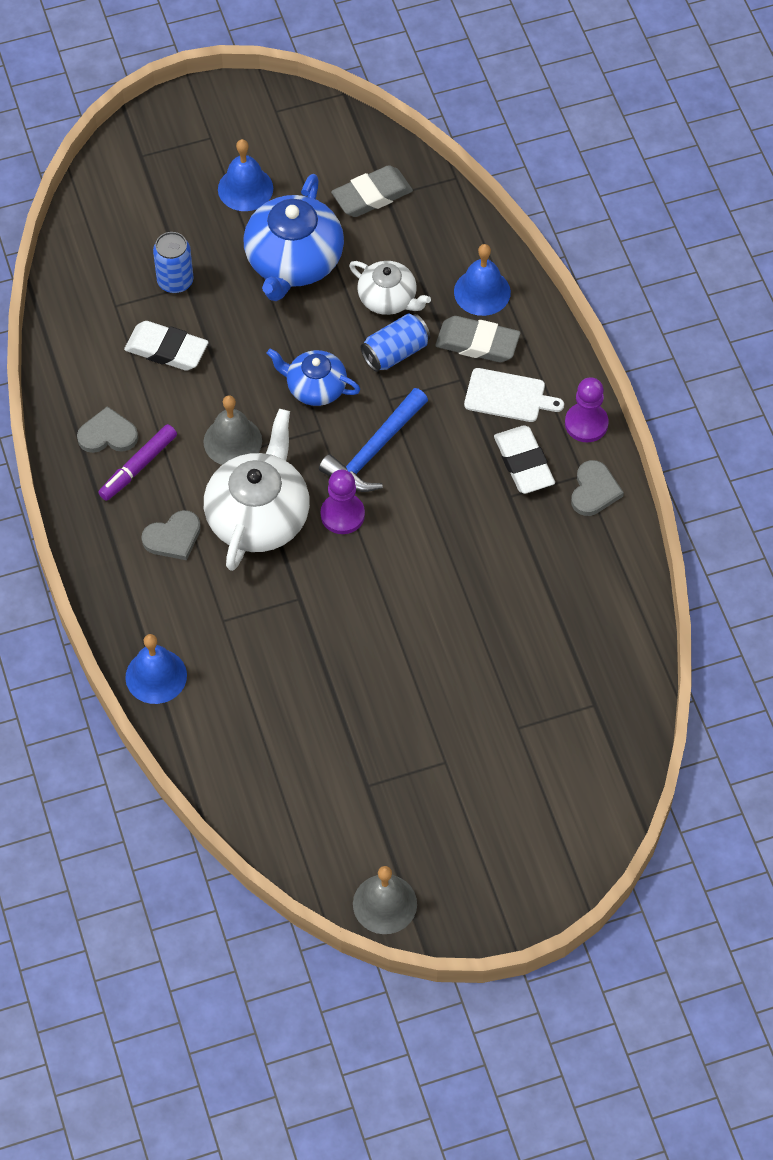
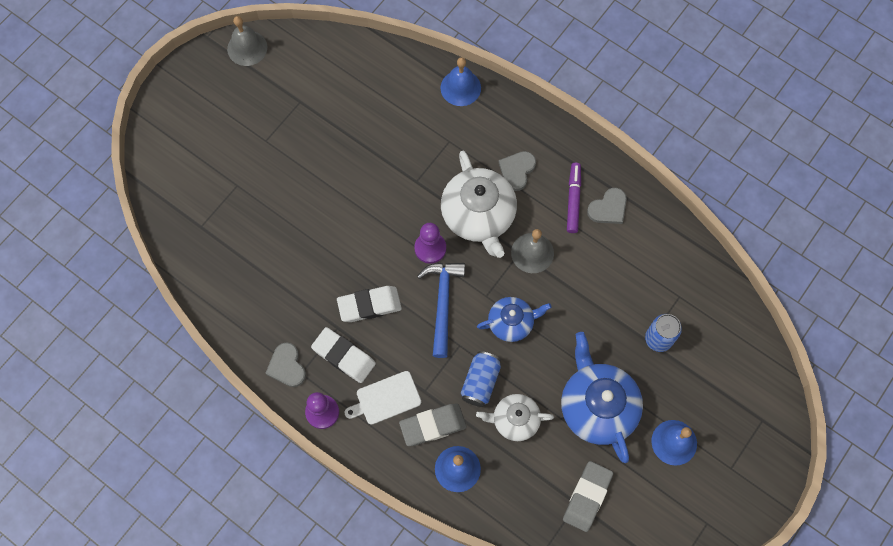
camera: 145 degrees right, 10 degrees up
(166, 350) = (622, 287): white eraser -> white eraser (369, 305)

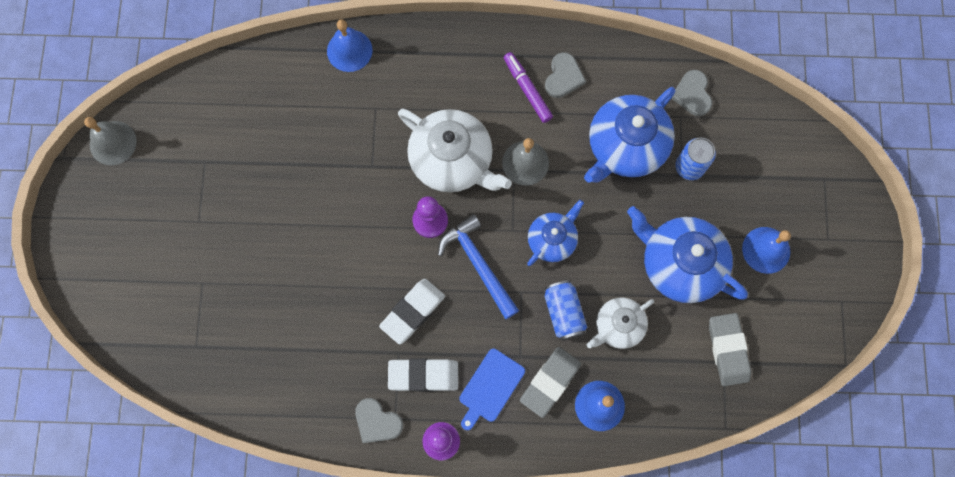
camera: 35 degrees left, 5 degrees up
(386, 398) = (490, 387): white cutting board -> blue cutting board
(517, 170) = (457, 95): grey heart -> grey heart (692, 94)
(619, 291) = (626, 146): none -> blue teapot

